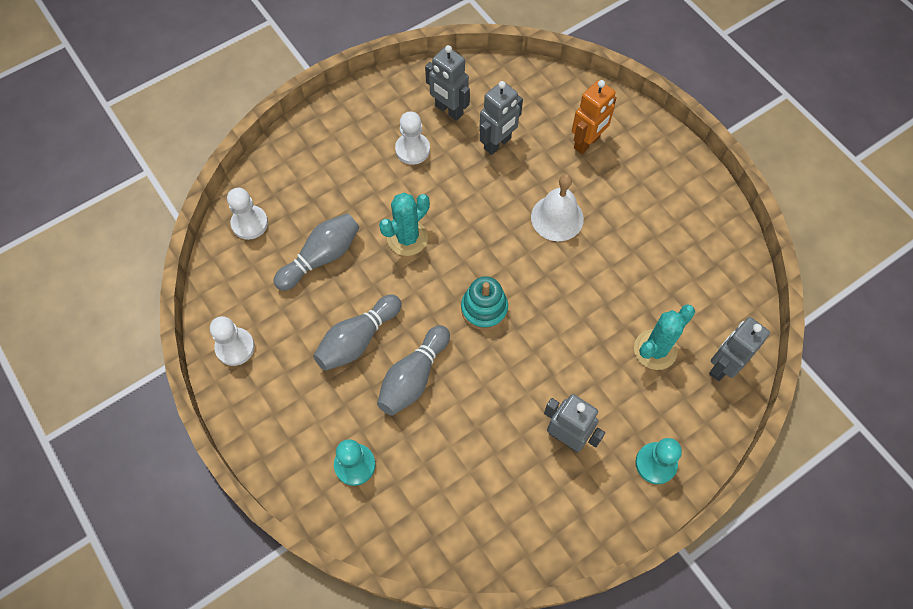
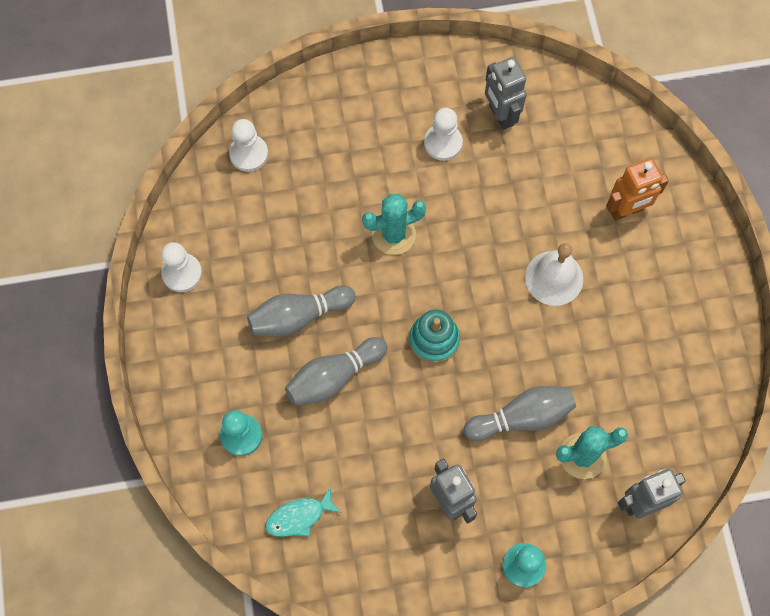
camera: 25 degrees right, 5 degrees up
(321, 257) = (302, 219): grey bowling pin -> grey bowling pin (522, 417)
(441, 513) = (299, 517): none -> turquoise fish
(497, 143) = (533, 173): grey robot -> none

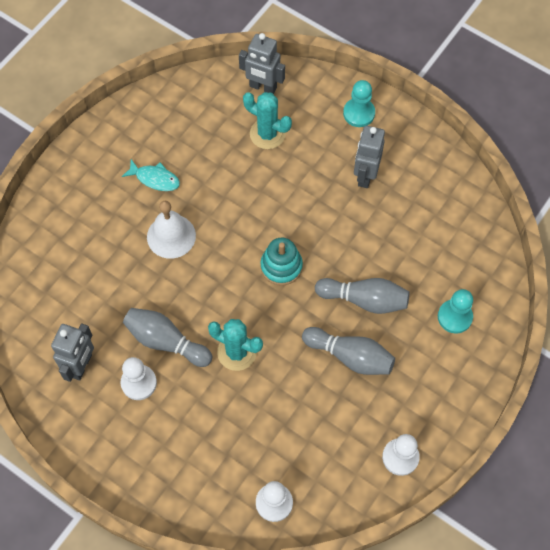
camera: 135 degrees left, 5 degrees down
(299, 517) = (461, 242): turquoise fish -> turquoise fish (155, 179)
(522, 417) = (278, 181): grey bowling pin -> grey bowling pin (166, 341)
(626, 210) = (82, 234): orange robot -> none

